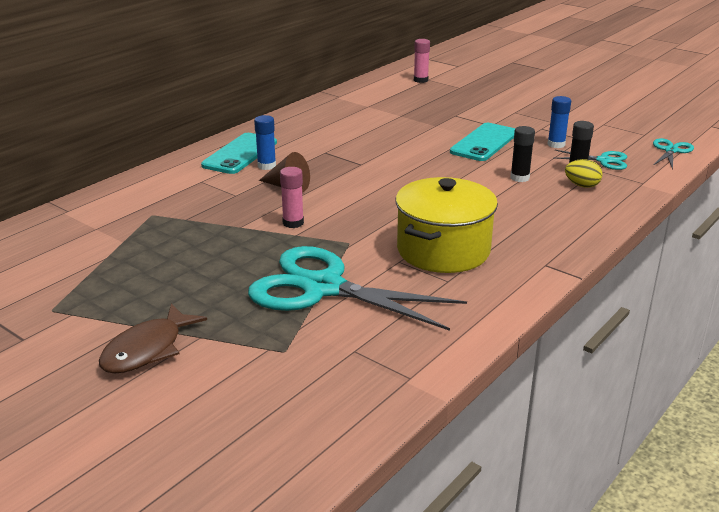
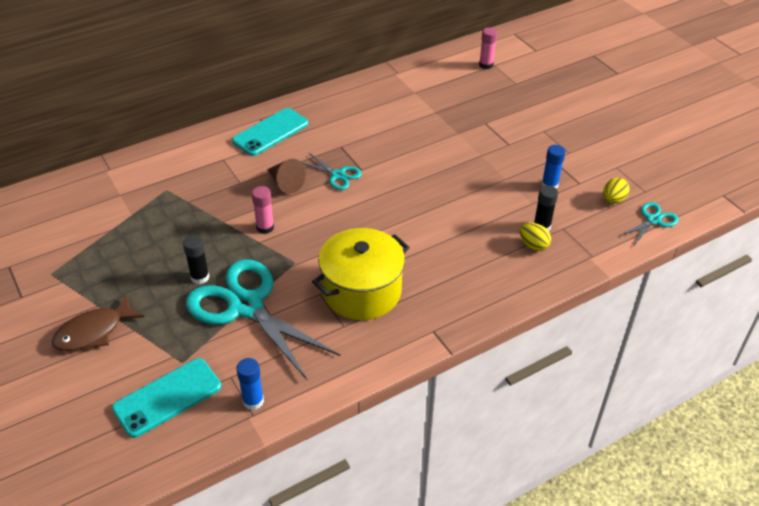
camera: 20 degrees right, 15 degrees up
(266, 166) = (283, 153): blue glue stick -> blue glue stick (253, 401)
(484, 143) = (485, 167): turquoise phone -> turquoise phone (167, 397)
(519, 178) = (485, 221): black glue stick -> black glue stick (200, 277)
(604, 160) = (578, 218): turquoise scissors -> turquoise scissors (338, 175)
(622, 144) = (613, 200): none -> yellow egg

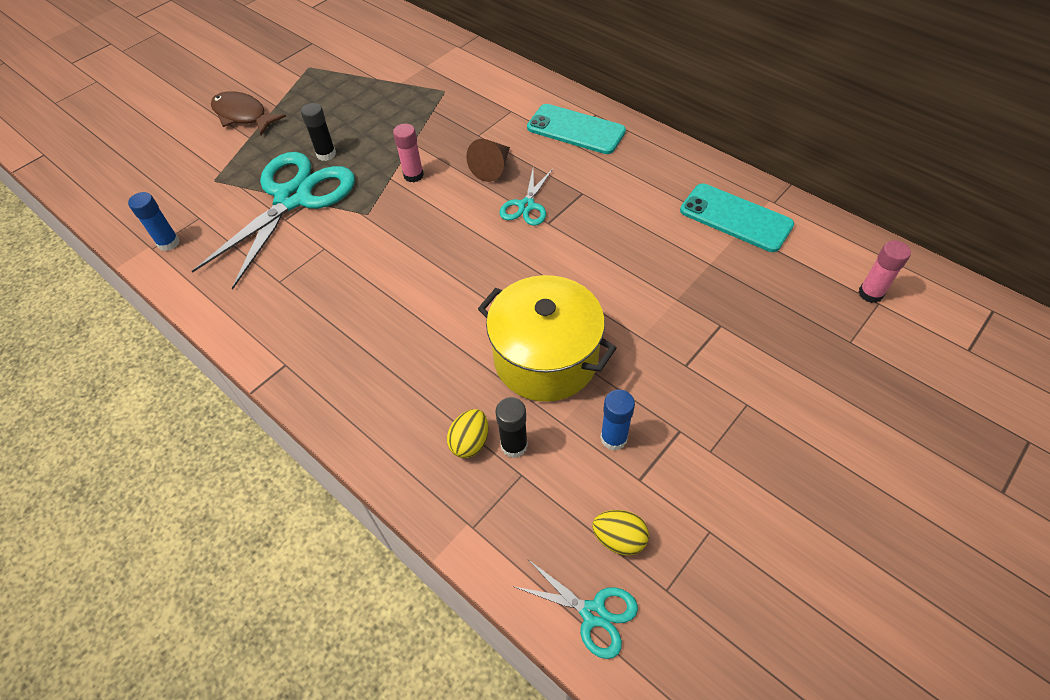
camera: 75 degrees right, 10 degrees up
(167, 397) = (170, 185): turquoise phone -> turquoise phone (735, 218)
(362, 291) = (335, 282): yellow pot -> yellow pot (545, 358)

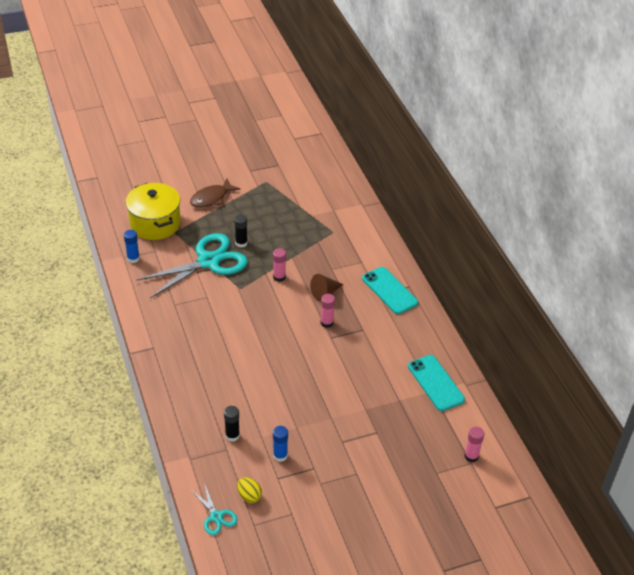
camera: 25 degrees right, 10 degrees down
(243, 115) = (211, 198): brown fish -> brown fish turned 105 degrees counterclockwise
(470, 442) = (213, 424): yellow egg -> none
(526, 206) = (327, 323): turquoise scissors -> pink glue stick
(545, 358) = (276, 405): yellow pot -> yellow pot (155, 223)

